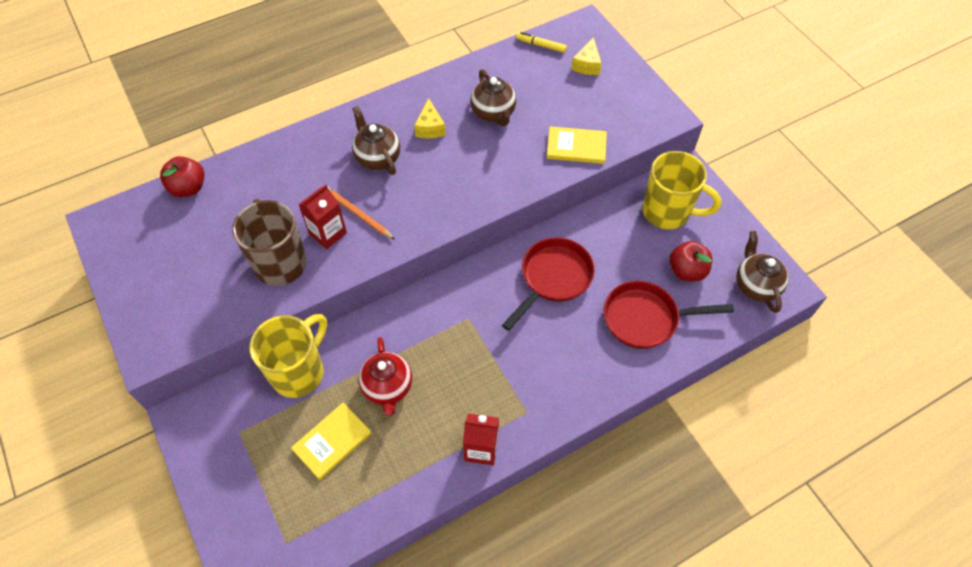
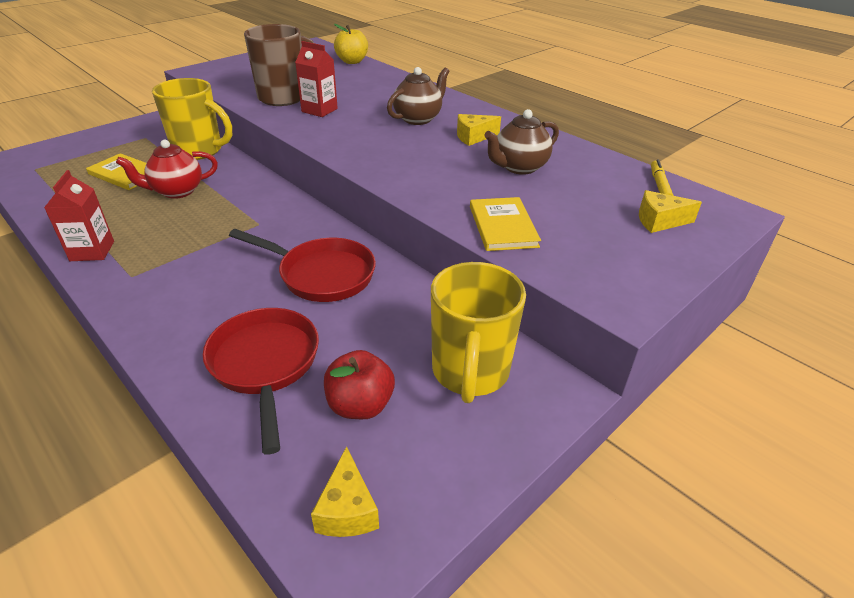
camera: 75 degrees right, 20 degrees down
(188, 188) = (352, 61): red apple -> yellow apple
(357, 214) = (346, 119): orange pencil -> none
(755, 286) = (347, 510): brown teapot -> yellow cheese

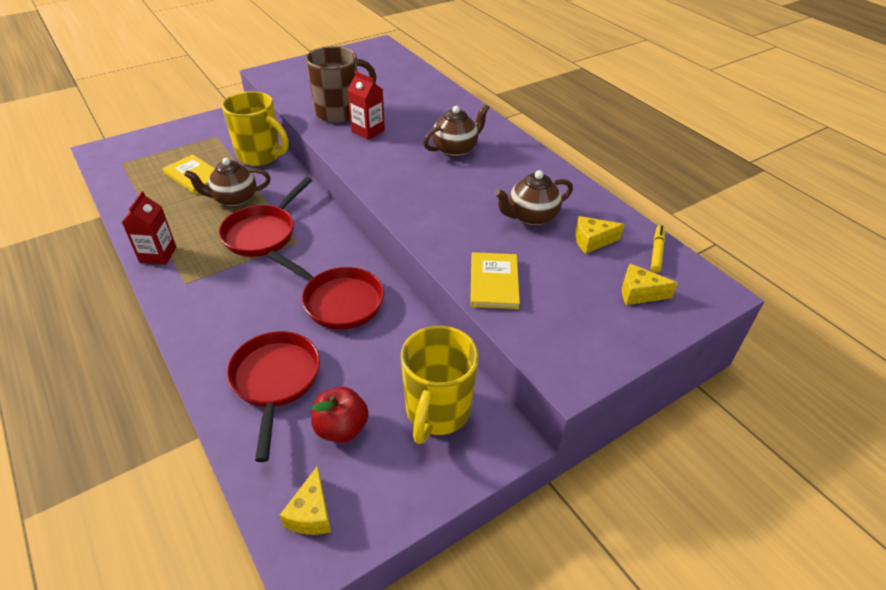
camera: 10 degrees right, 5 degrees up
(177, 191) = (234, 199): red teapot -> brown teapot
(217, 219) = (263, 233): none -> red pan
(352, 61) = (413, 71): yellow apple -> none
(473, 137) = (500, 177): yellow cheese -> yellow cheese (592, 241)

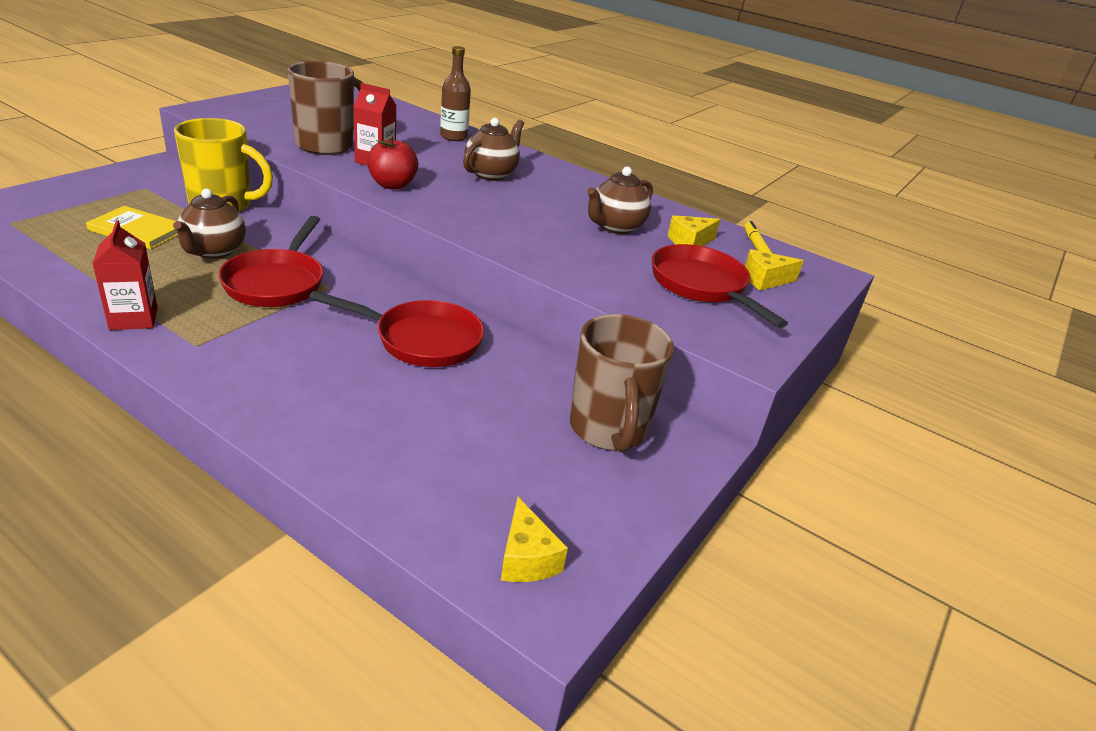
camera: 25 degrees left, 10 degrees down
(234, 199) = (213, 251): brown teapot -> brown teapot turned 45 degrees counterclockwise
(275, 381) = (392, 431): red pan -> red pan (702, 286)
(341, 428) = (507, 465): red apple -> red apple (392, 185)
(437, 412) = (608, 430): yellow mug -> brown mug
(447, 106) = (453, 137): none -> brown bottle
(494, 282) = (617, 285): yellow book -> none

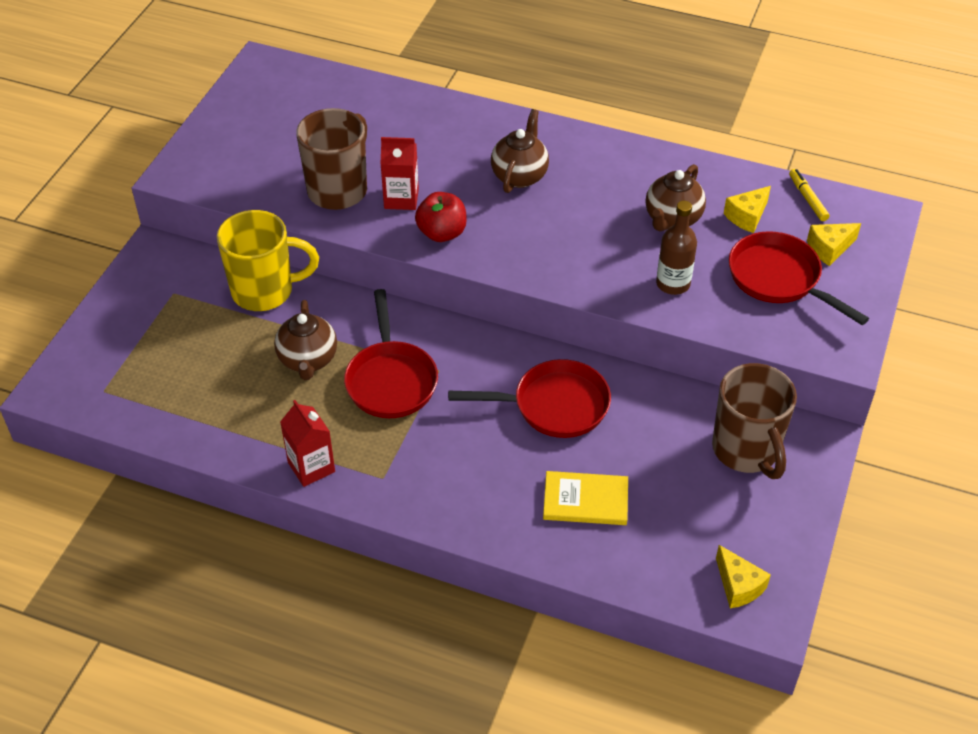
camera: 10 degrees left, 15 degrees up
(137, 230) = (220, 358): yellow book -> yellow book (585, 500)
(453, 137) = (446, 120): brown bottle -> brown bottle (673, 284)

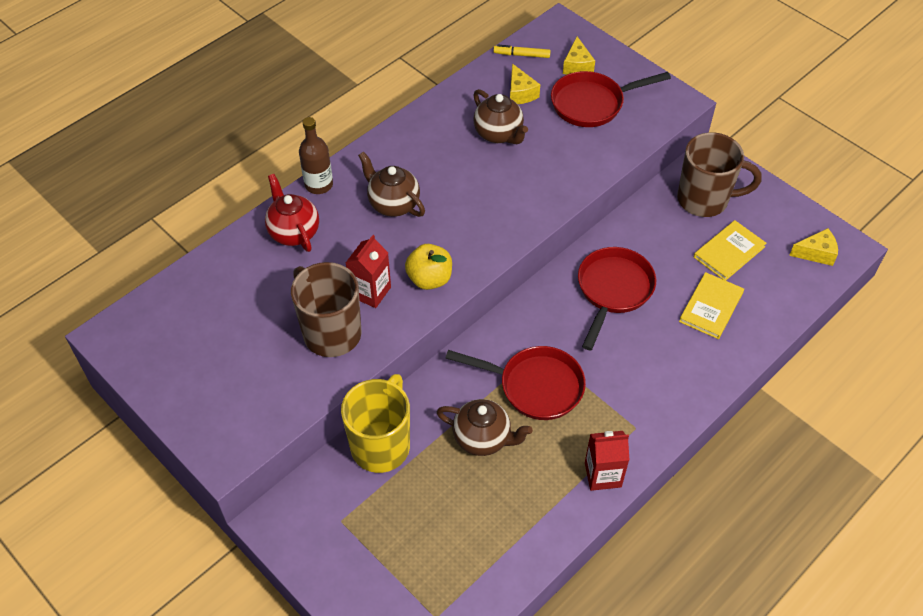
camera: 65 degrees left, 5 degrees up
(440, 124) = (294, 232): none -> red teapot
(442, 233) = (429, 279): red apple -> yellow apple
(673, 284) = (565, 161): brown bottle -> brown bottle (319, 185)
(680, 496) = (729, 252): none -> yellow book

